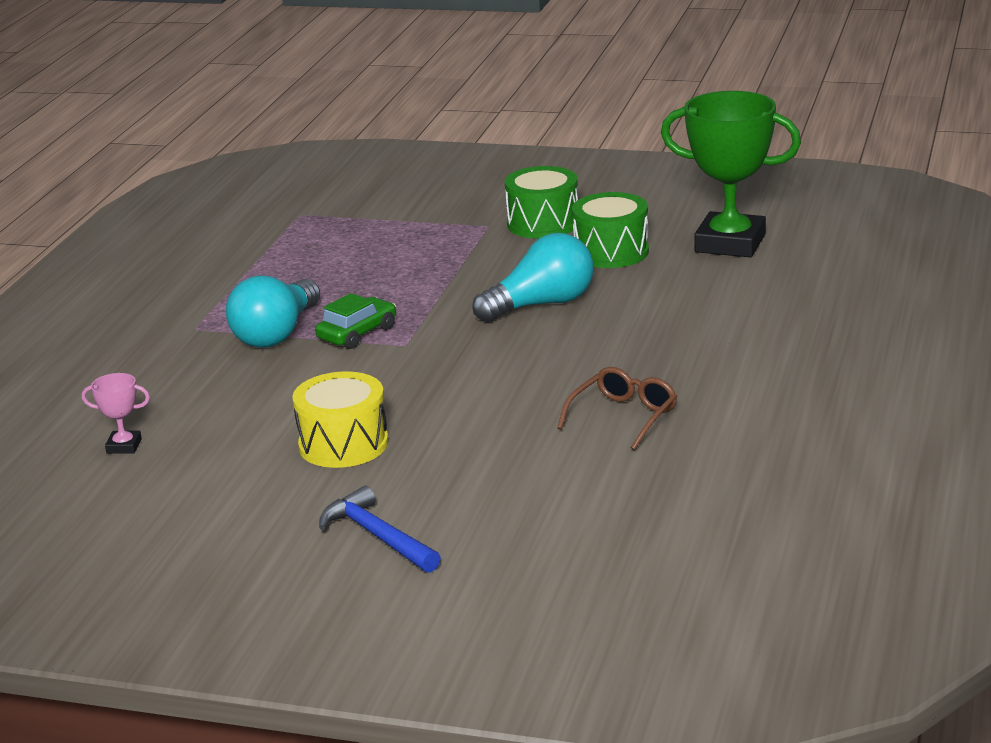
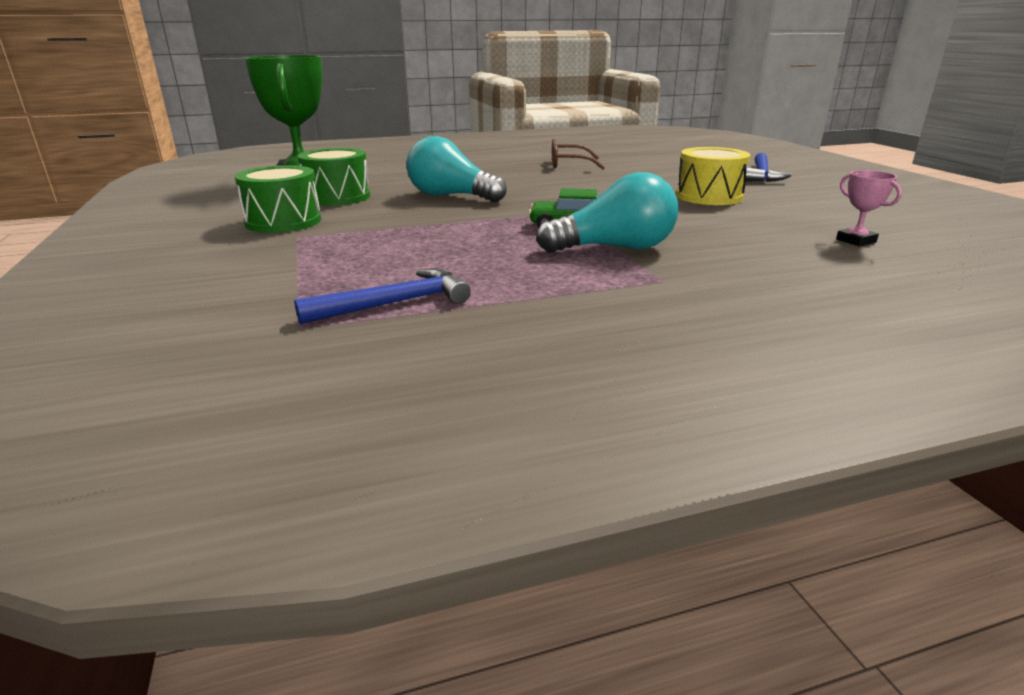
camera: 125 degrees left, 0 degrees up
(294, 241) = (395, 303): none -> blue hammer

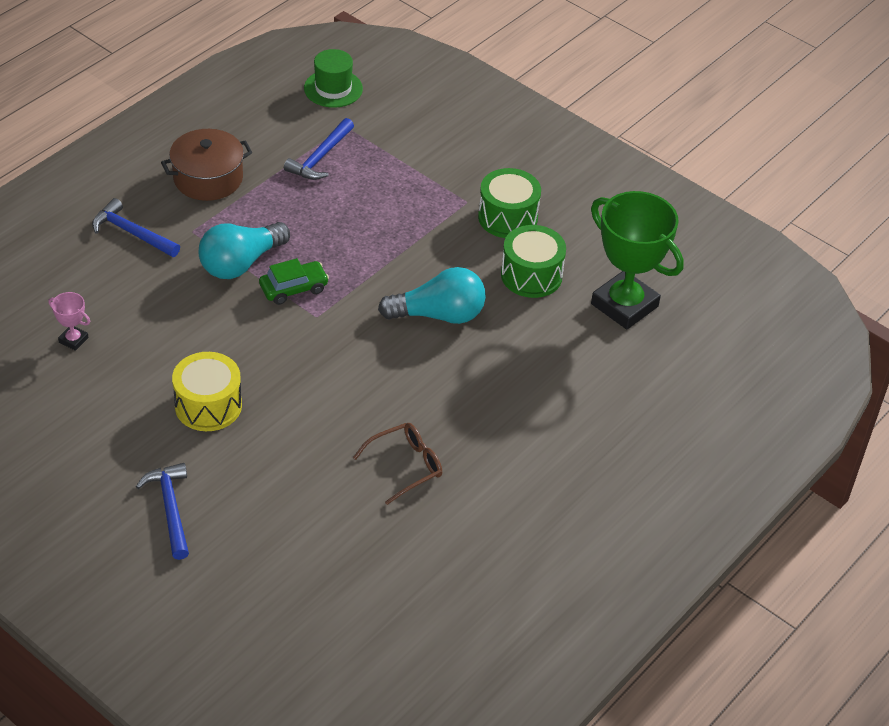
camera: 145 degrees right, 20 degrees up
(217, 384) = (333, 88): none -> green hat
(597, 322) = (208, 178): none -> brown pot
(759, 296) = (132, 233): none -> blue hammer

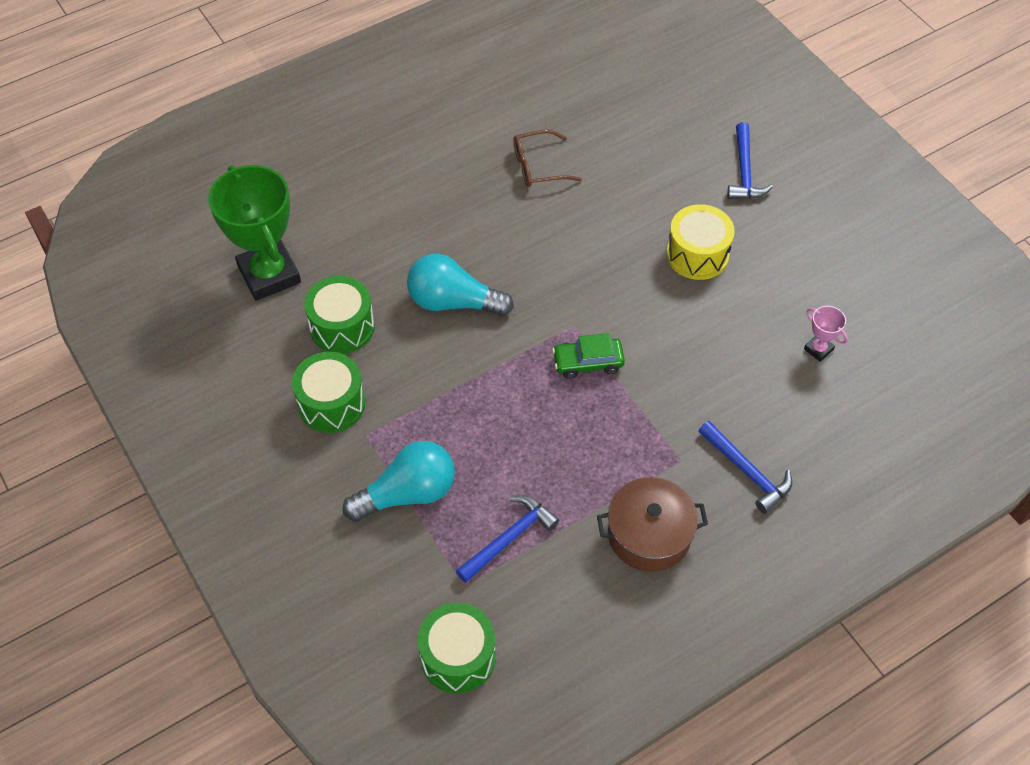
camera: 160 degrees left, 10 degrees up
(241, 263) = (635, 405): turquoise light bulb -> turquoise light bulb (407, 493)
(333, 88) = (458, 657): green hat -> green drum

